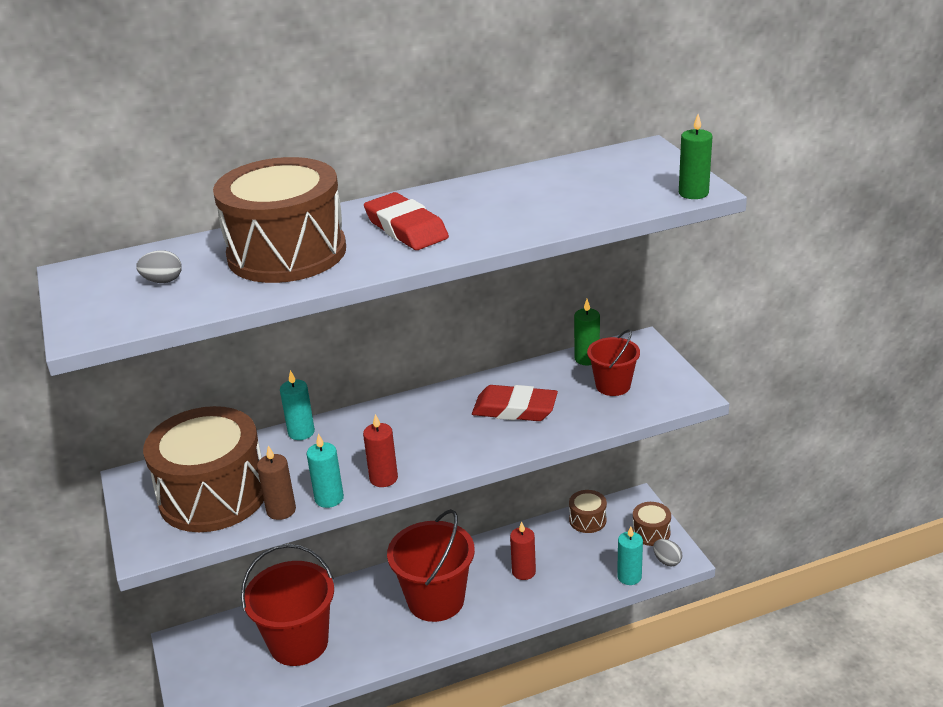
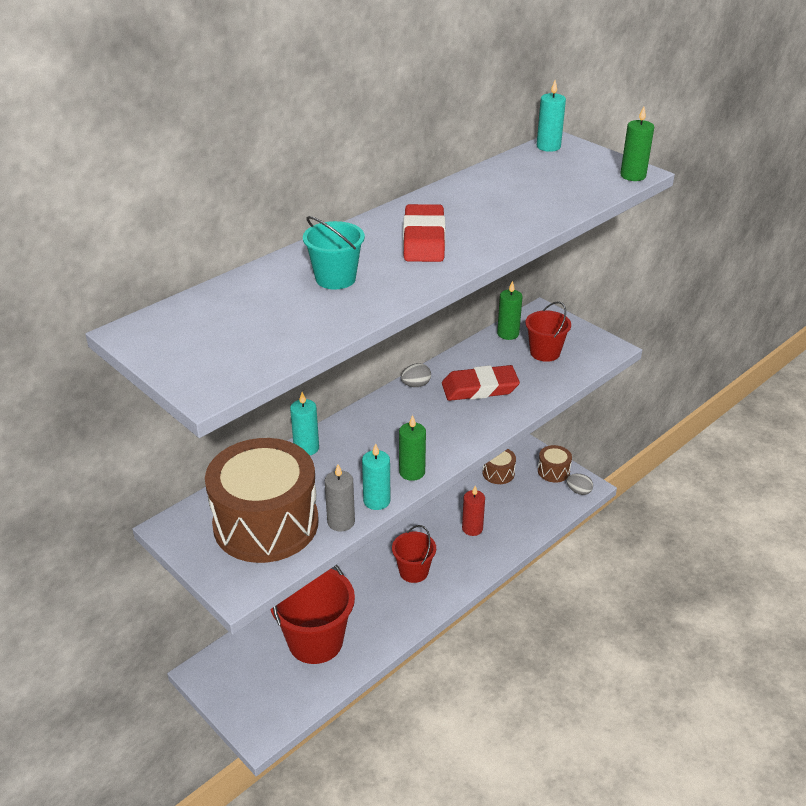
camera: 25 degrees left, 5 degrees up
(163, 281) = (239, 325): grey egg -> grey egg (416, 385)
(281, 510) = (341, 522): brown candle -> grey candle
(287, 253) = (335, 278): brown drum -> turquoise bucket
(383, 478) = (412, 472): red candle -> green candle
(406, 228) = (424, 239): red eraser -> red eraser turned 60 degrees clockwise
(436, 600) = (413, 571): red bucket -> red bucket, size x0.57
(629, 577) = (557, 511): turquoise candle -> turquoise candle (548, 147)

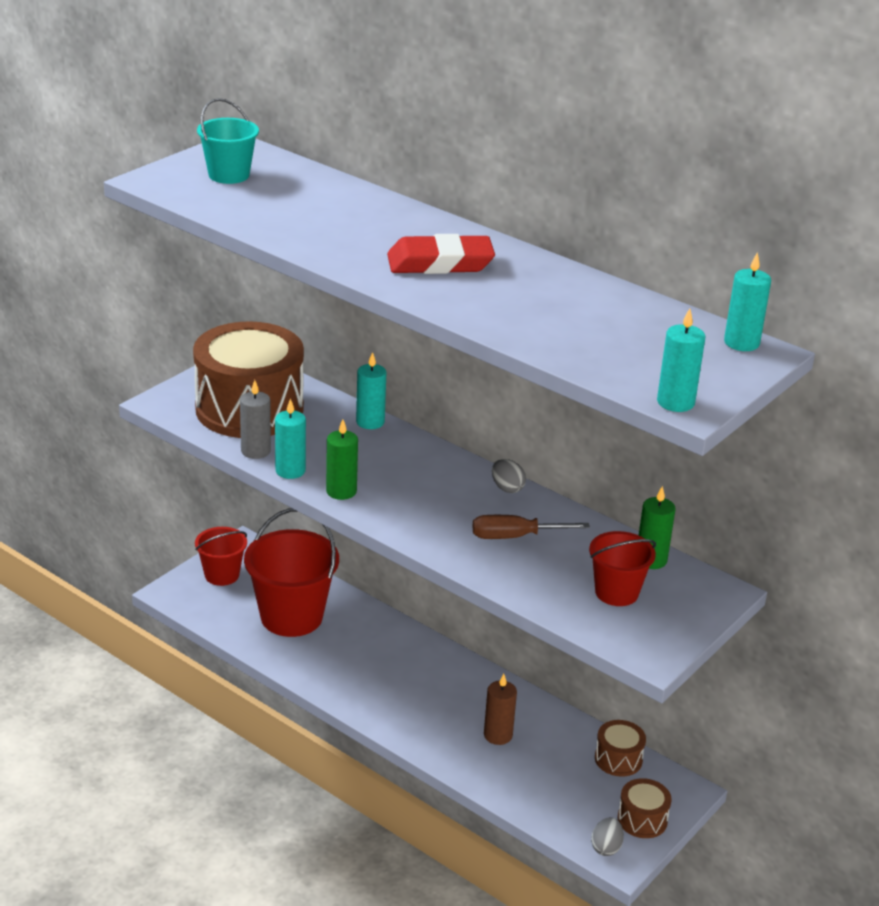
camera: 80 degrees right, 5 degrees down
(335, 278) = (343, 221): turquoise bucket -> turquoise bucket (229, 175)
(413, 571) = (409, 685): red bucket -> red bucket (222, 575)
(472, 528) = (498, 735): red candle -> brown candle
(479, 388) = (515, 537): red eraser -> brown screwdriver
(633, 176) = (675, 402): green candle -> turquoise candle

